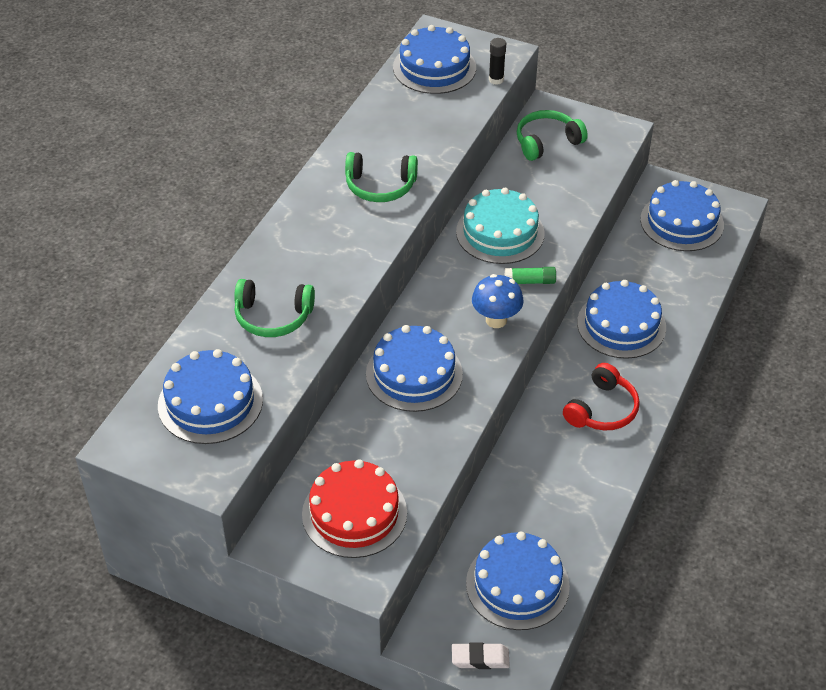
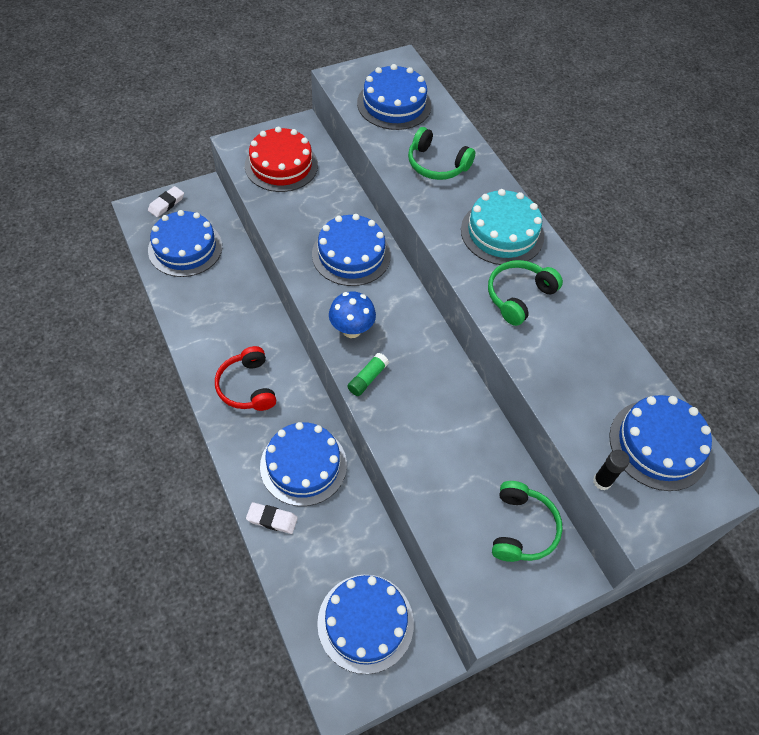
camera: 125 degrees right, 10 degrees up
(273, 316) = (436, 164): green headphones -> green headphones turned 105 degrees counterclockwise
(500, 232) = (437, 400): turquoise cake -> turquoise cake (502, 233)
(682, 313) = (272, 519): none -> white eraser

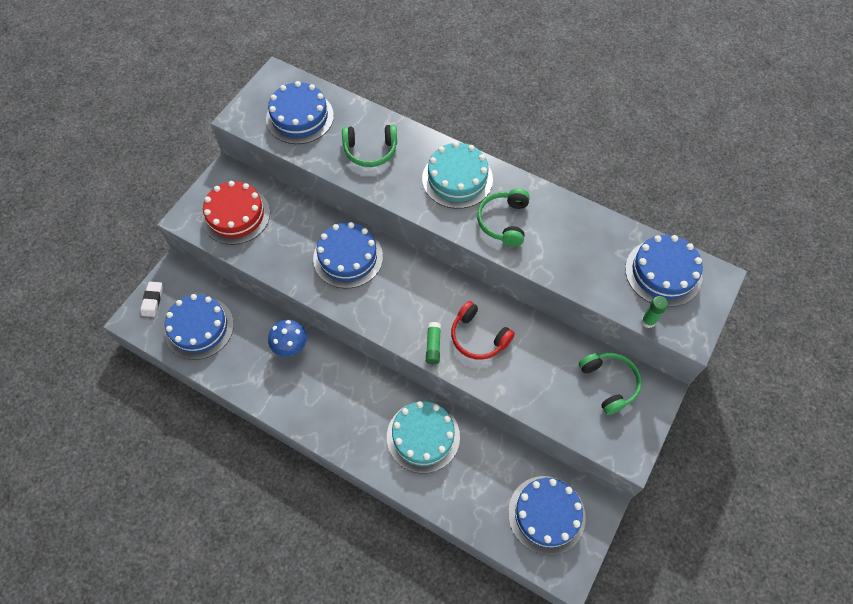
camera: 30 degrees left, 5 degrees up
(247, 386) = (337, 406): red headphones -> red headphones (478, 337)
(272, 519) = (432, 490): white eraser -> none
(303, 465) = (423, 436): blue cake -> turquoise cake
(351, 330) = (394, 316): blue mushroom -> blue mushroom (291, 347)
(602, 481) = (648, 321): black glue stick -> green glue stick

